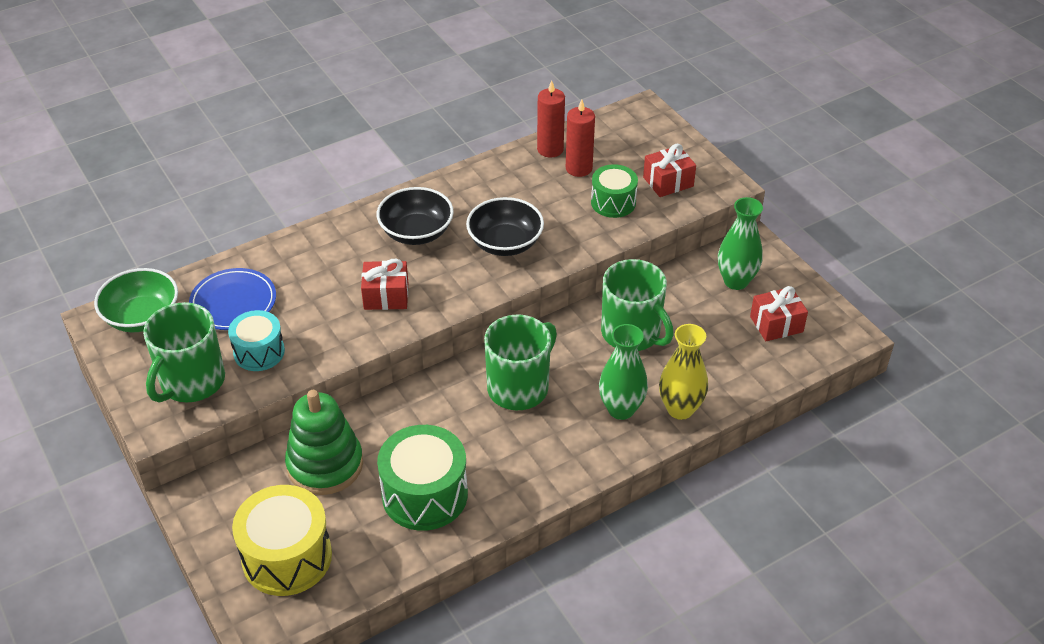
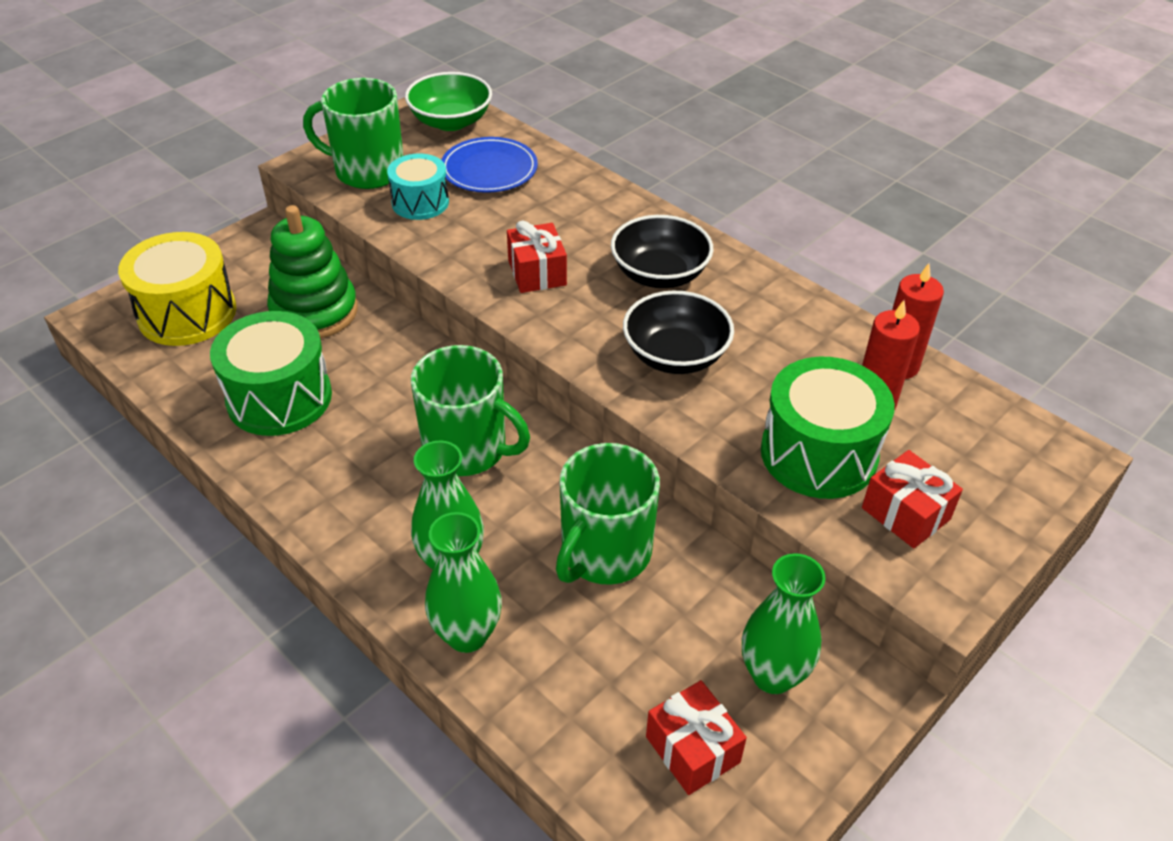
camera: 75 degrees right, 0 degrees up
(613, 202) = (818, 454): green drum -> green drum, size x1.61
(680, 409) = (467, 635): yellow vase -> green vase

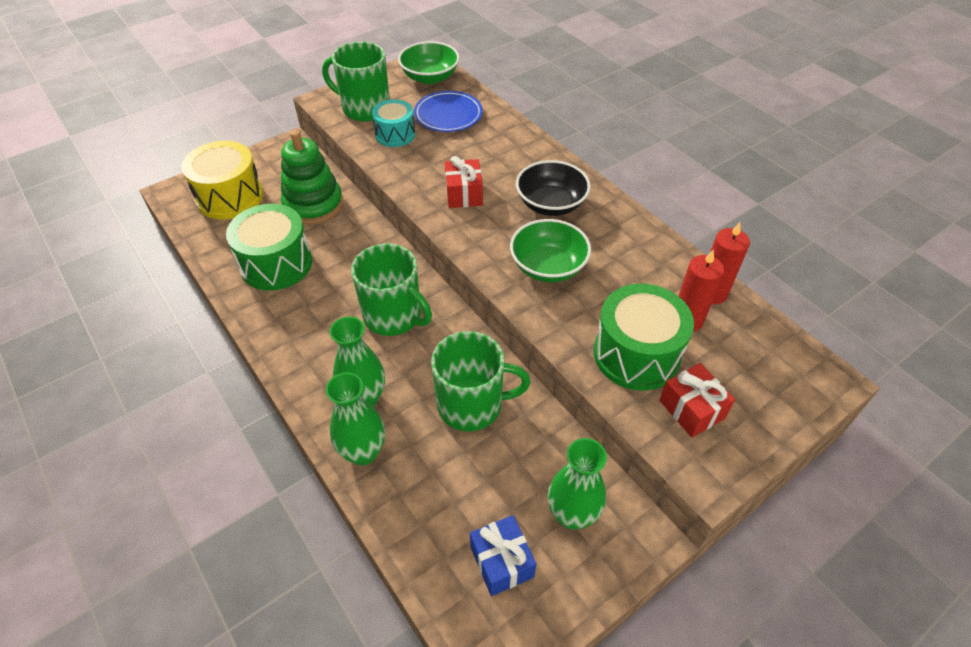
camera: 10 degrees right, 5 degrees up
(604, 553) = (472, 405): green mug -> green mug turned 135 degrees counterclockwise
(675, 355) = (548, 267): black bowl -> green bowl
(692, 749) = (501, 562): red gift -> blue gift

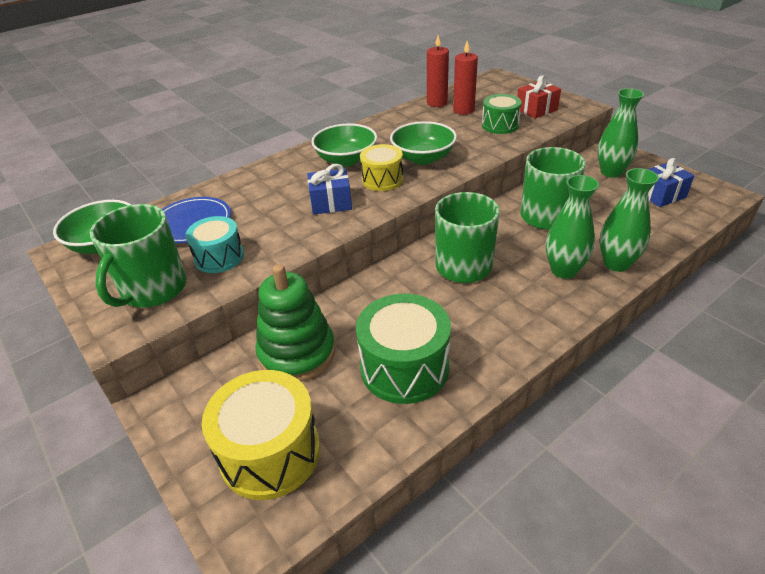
camera: 90 degrees left, 10 degrees down
(464, 194) = (331, 203): red gift -> blue gift
(503, 231) = (382, 180): none -> yellow drum
(551, 204) = (346, 160): black bowl -> green bowl
(636, 354) = (500, 125): green drum -> green drum, size x0.62

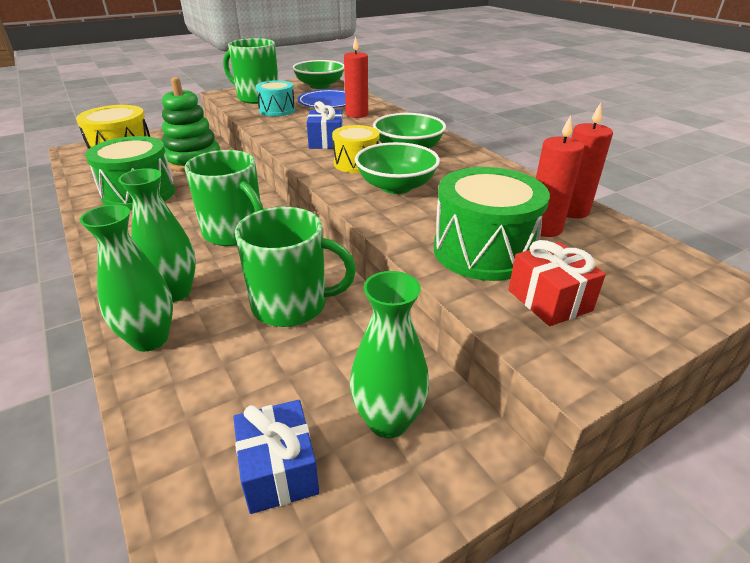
camera: 95 degrees right, 5 degrees down
(242, 197) = (357, 114): none -> red candle
(500, 125) = (483, 251): green drum -> green drum, size x1.61

